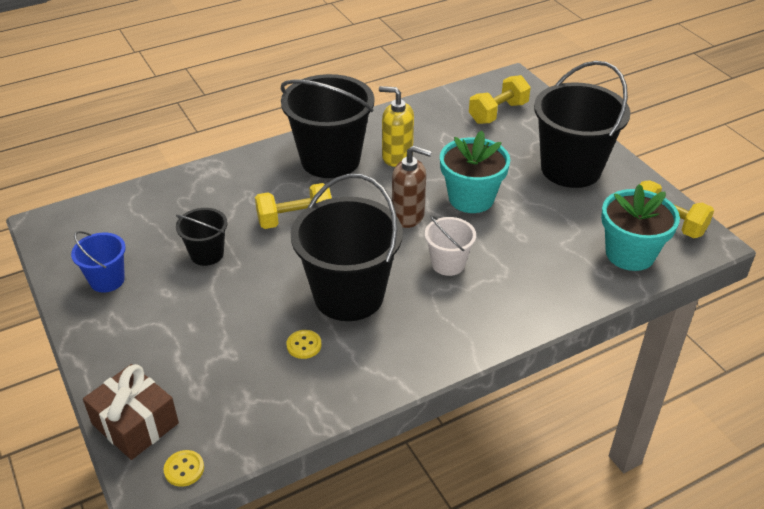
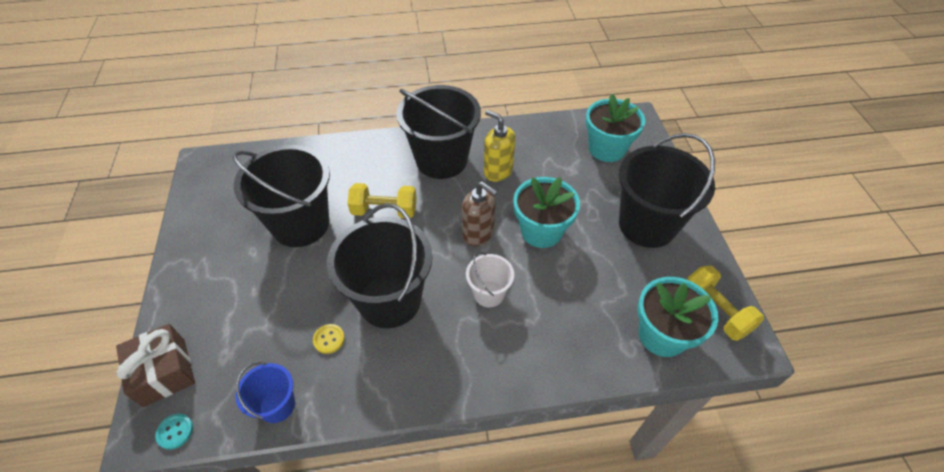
camera: 20 degrees right, 10 degrees up
(107, 280) = (216, 227): blue bucket -> blue bucket (277, 405)
(184, 469) = (175, 432): yellow button -> turquoise button
(207, 254) = (300, 224): black bucket -> black bucket, size x2.01
(498, 113) = (607, 149): yellow dumbbell -> turquoise flower pot

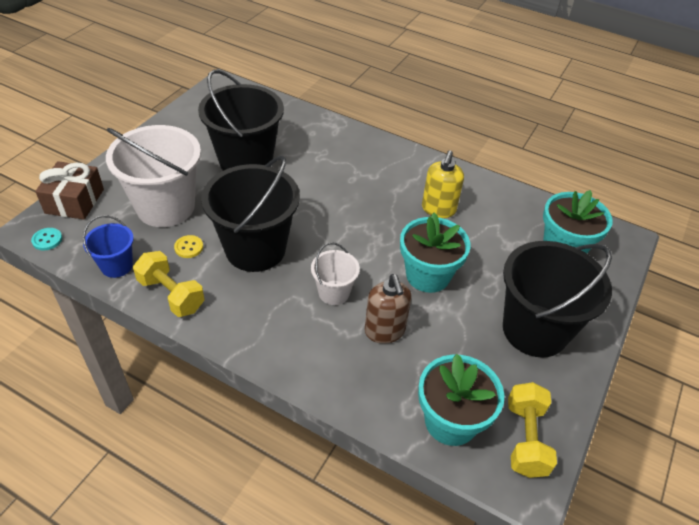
camera: 35 degrees right, 5 degrees down
(267, 316) = (165, 207): none -> white bucket
(384, 211) = (315, 186): yellow dumbbell -> yellow dumbbell (171, 295)
(441, 160) = (398, 175): black bucket -> none
(478, 234) = (371, 245): brown soap dispenser -> brown soap dispenser (384, 331)
(497, 171) = (438, 209): yellow soap dispenser -> yellow soap dispenser turned 150 degrees counterclockwise

